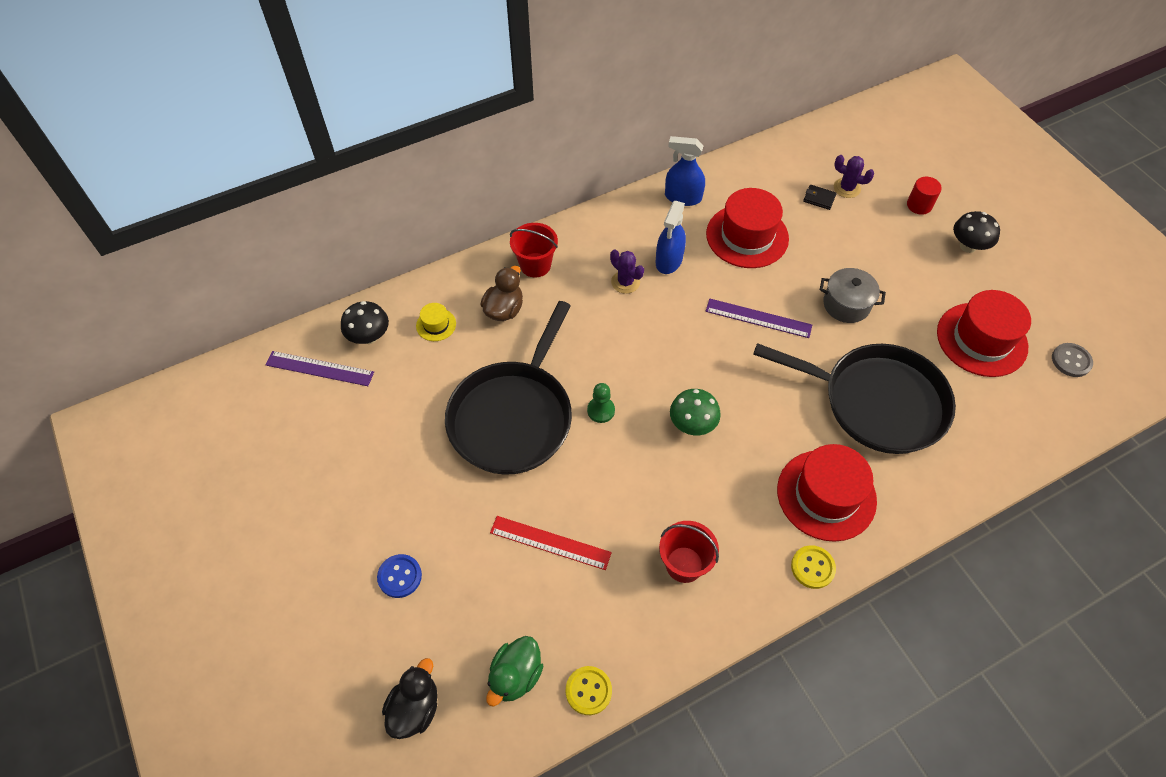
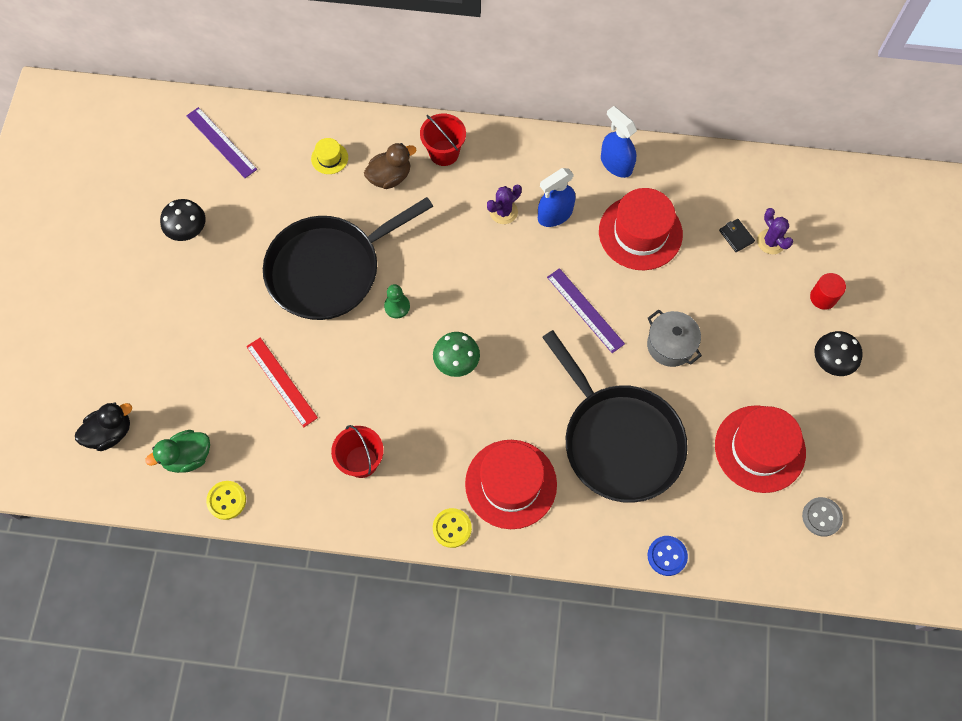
camera: 35 degrees right, 10 degrees up
(369, 336) = (274, 138): black mushroom -> black mushroom (188, 231)
(400, 576) = (164, 337): blue button -> blue button (667, 556)
(625, 282) = (503, 212): purple cactus -> purple cactus turned 60 degrees clockwise

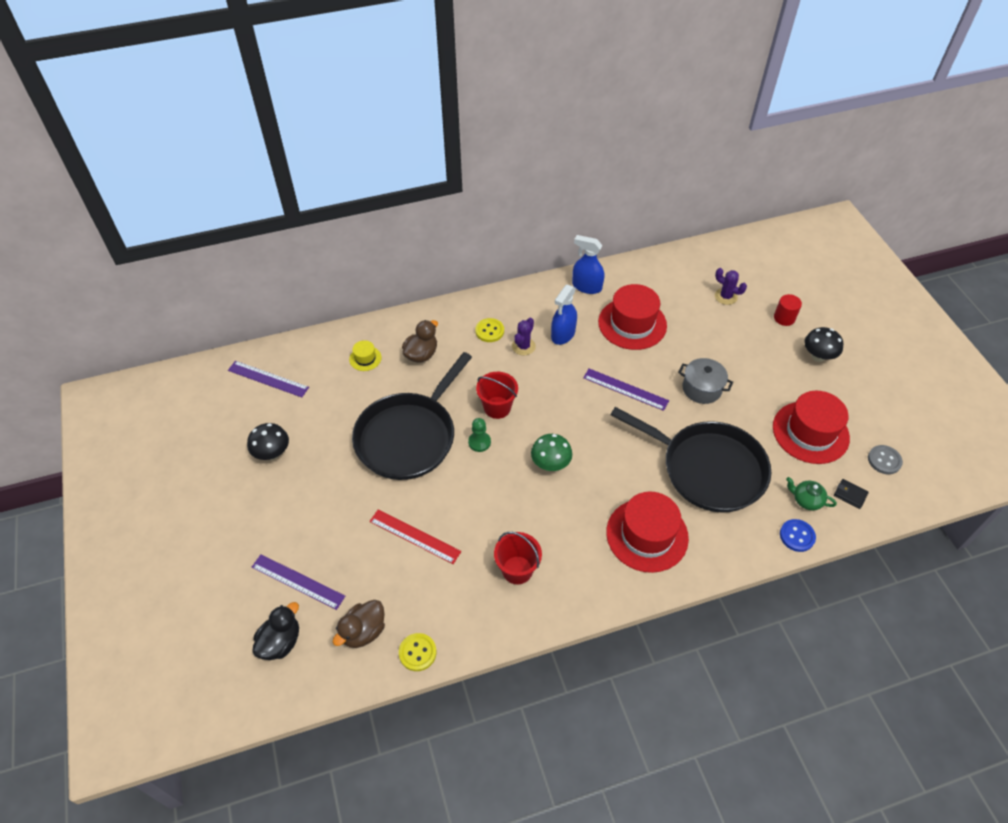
camera: 25 degrees left, 15 degrees down
(152, 379) = (298, 581): none -> purple ruler
(188, 457) = (363, 631): green duck -> brown duck
(444, 153) = (454, 323): red bucket -> red bucket (497, 407)
(452, 528) = (621, 589): yellow button -> yellow button (489, 331)
(703, 522) = (806, 500): none -> green teapot
(736, 236) = (700, 302): black wallet -> black wallet (850, 495)

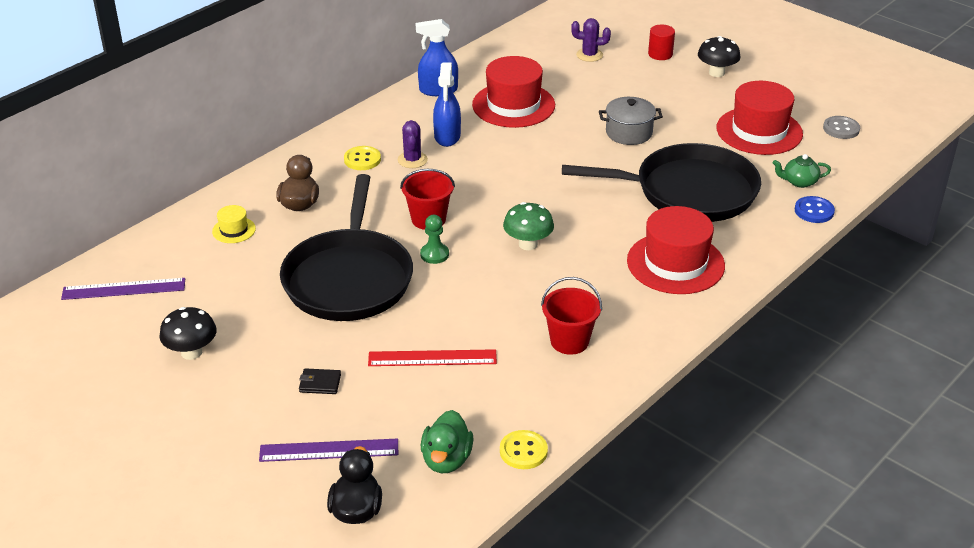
camera: 30 degrees left, 15 degrees down
(363, 631) = (446, 460): brown duck -> green duck
(625, 389) = (553, 158): purple ruler -> none
(850, 495) = (833, 164): black wallet -> black wallet (320, 383)

